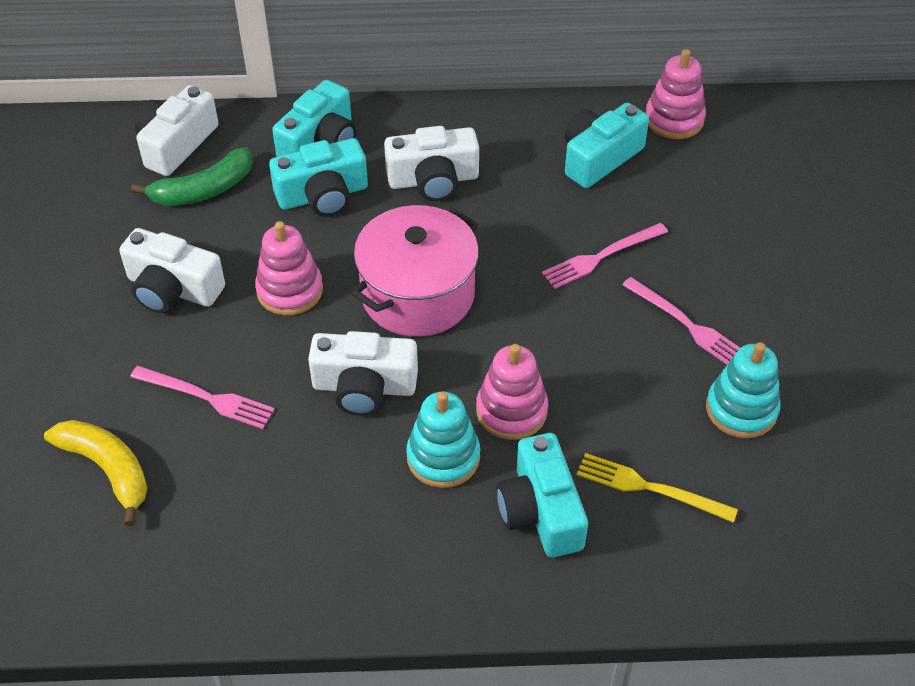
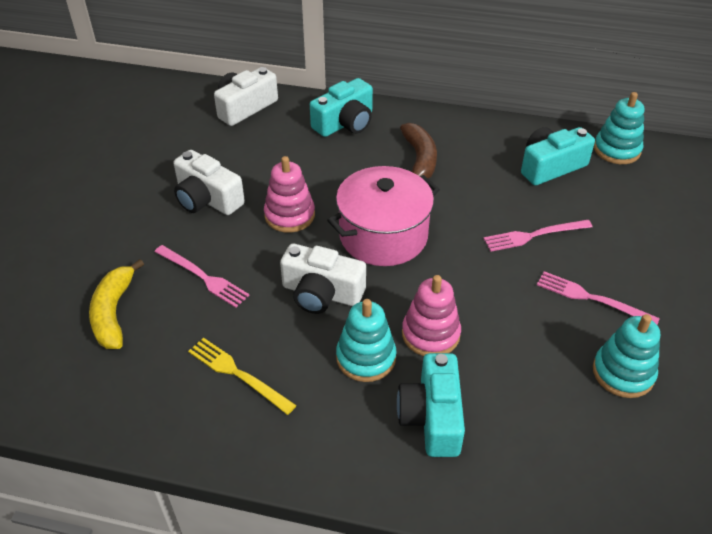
camera: 15 degrees right, 5 degrees down
(108, 469) = (114, 312): yellow banana -> yellow banana turned 150 degrees counterclockwise
(203, 190) = (252, 139): green banana -> none
(323, 195) = (335, 156): turquoise camera -> none
(433, 180) = (419, 160): white camera -> brown banana
(650, 488) = (529, 419): yellow fork -> yellow fork (238, 374)
(674, 119) = (617, 150): pink stacking toy -> turquoise stacking toy
(687, 325) = (592, 298): pink fork -> pink fork turned 150 degrees clockwise

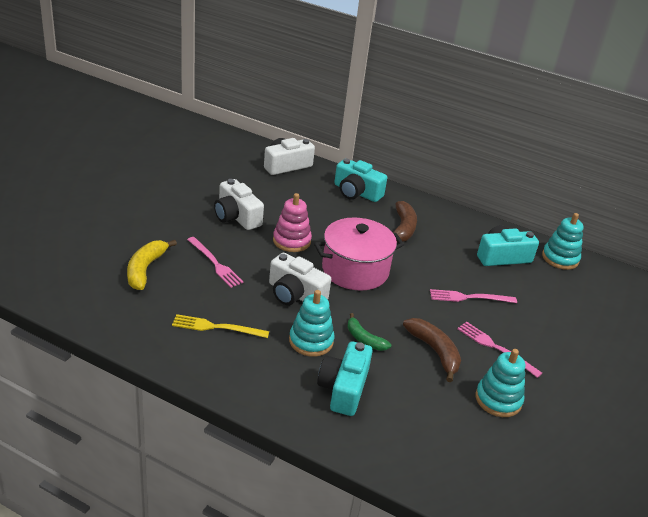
camera: 10 degrees right, 10 degrees down
(238, 374) = (217, 327): yellow fork -> yellow fork turned 45 degrees counterclockwise
(345, 123) = (356, 192): turquoise camera -> turquoise camera turned 60 degrees clockwise
(430, 334) = (364, 339): pink stacking toy -> green banana
(522, 326) = (434, 352): none -> brown banana

